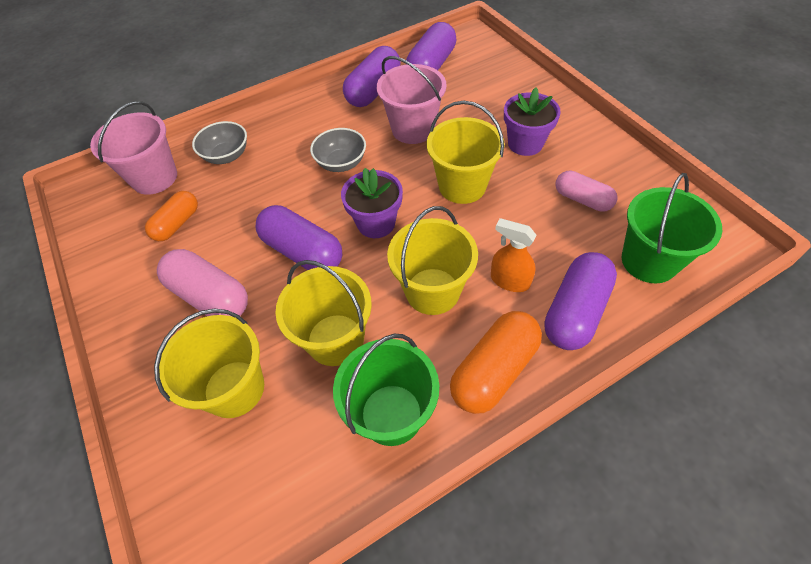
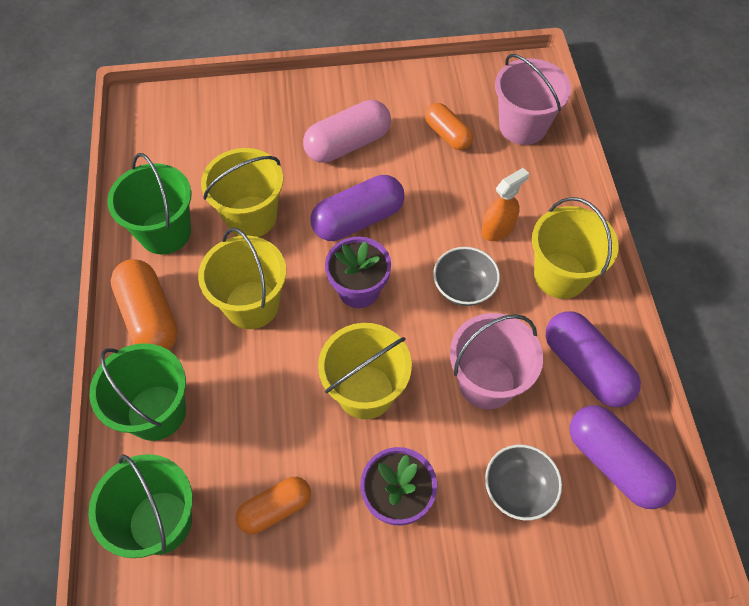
camera: 110 degrees right, 5 degrees up
(227, 156) = (528, 189): grey bowl -> grey bowl (518, 489)
(234, 388) = (251, 143): yellow bucket -> yellow bucket (560, 275)
(509, 280) = (222, 374): orange spray bottle -> orange spray bottle (498, 229)
(575, 311) = (156, 412): purple capsule -> green bucket
(582, 199) = (275, 508): pink capsule -> orange capsule

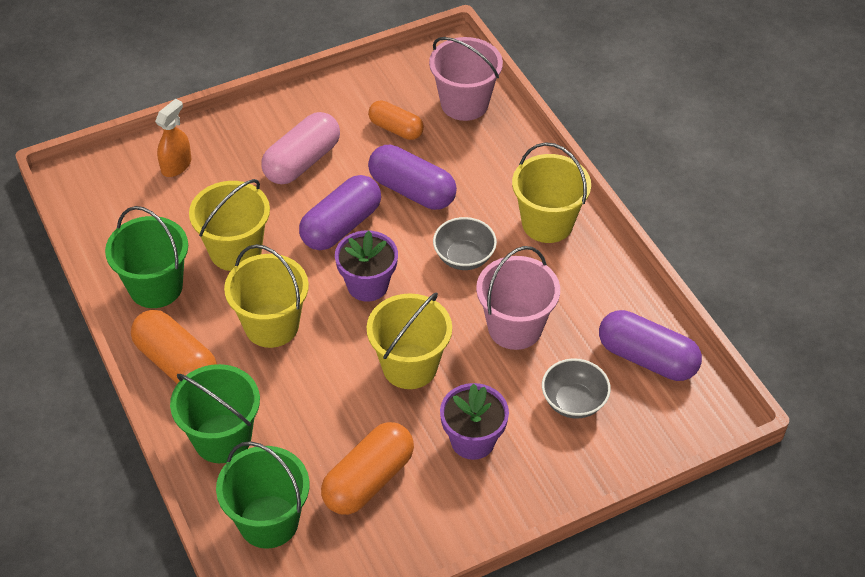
camera: 20 degrees left, 10 degrees down
(275, 508) = (368, 480): orange capsule -> orange capsule, size x1.55
(498, 229) = (476, 199): orange spray bottle -> orange spray bottle (176, 165)
(585, 367) = (596, 292): purple capsule -> purple capsule (412, 190)

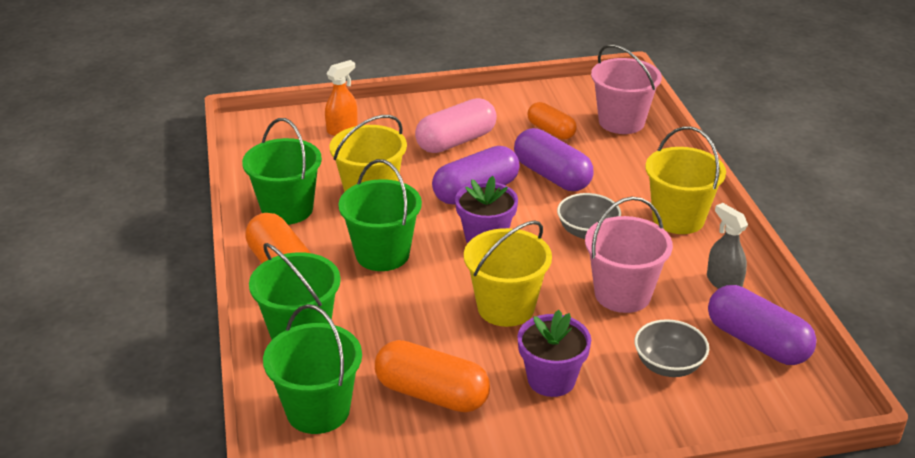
camera: 15 degrees right, 15 degrees down
(271, 325) = (382, 254): yellow bucket -> green bucket
(368, 480) = (432, 394): orange capsule -> orange capsule turned 60 degrees clockwise
(604, 294) = (723, 282): none -> grey spray bottle

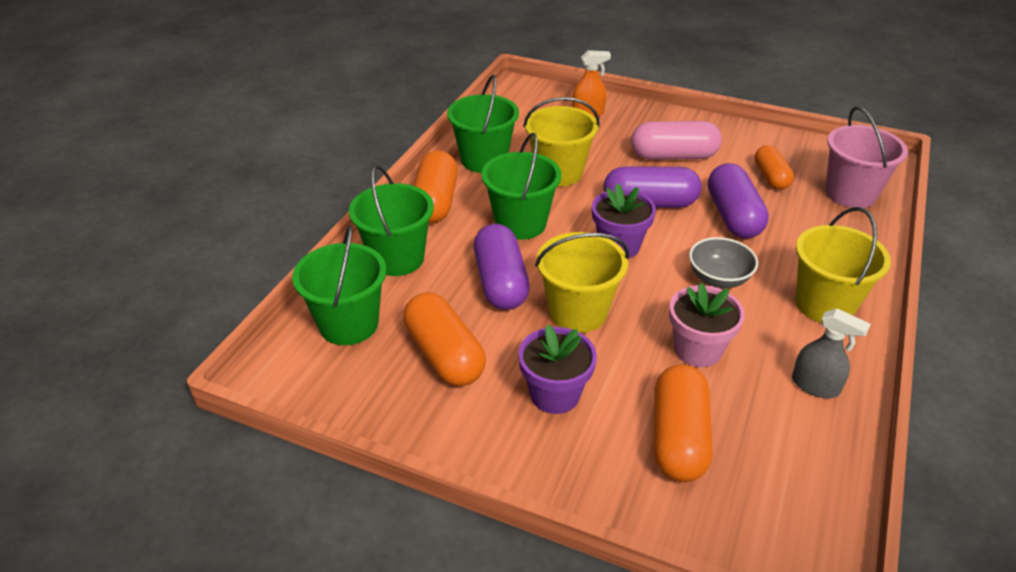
camera: 35 degrees right, 5 degrees up
(622, 294) = (698, 350): pink bucket -> pink flower pot
(668, 365) = (678, 438): grey bowl -> orange capsule
(723, 282) = (815, 386): grey spray bottle -> grey spray bottle turned 120 degrees clockwise
(757, 342) = (795, 462): purple capsule -> purple capsule (500, 282)

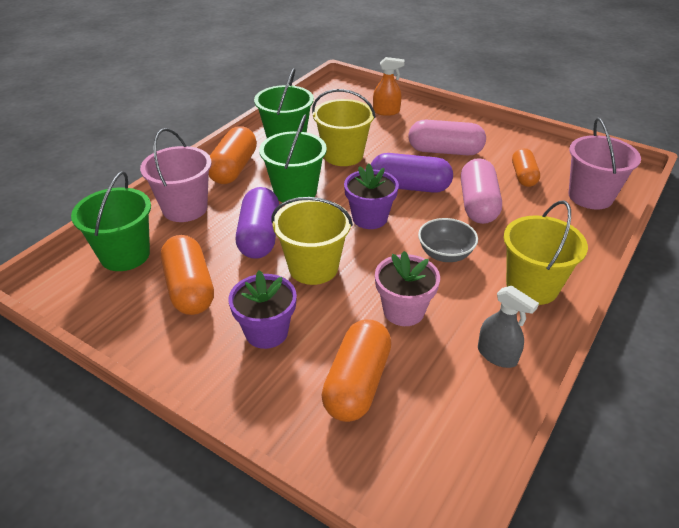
camera: 10 degrees right, 0 degrees up
(397, 258) = (185, 208): green bucket -> pink bucket
(733, 216) = (477, 204): purple capsule -> pink capsule

